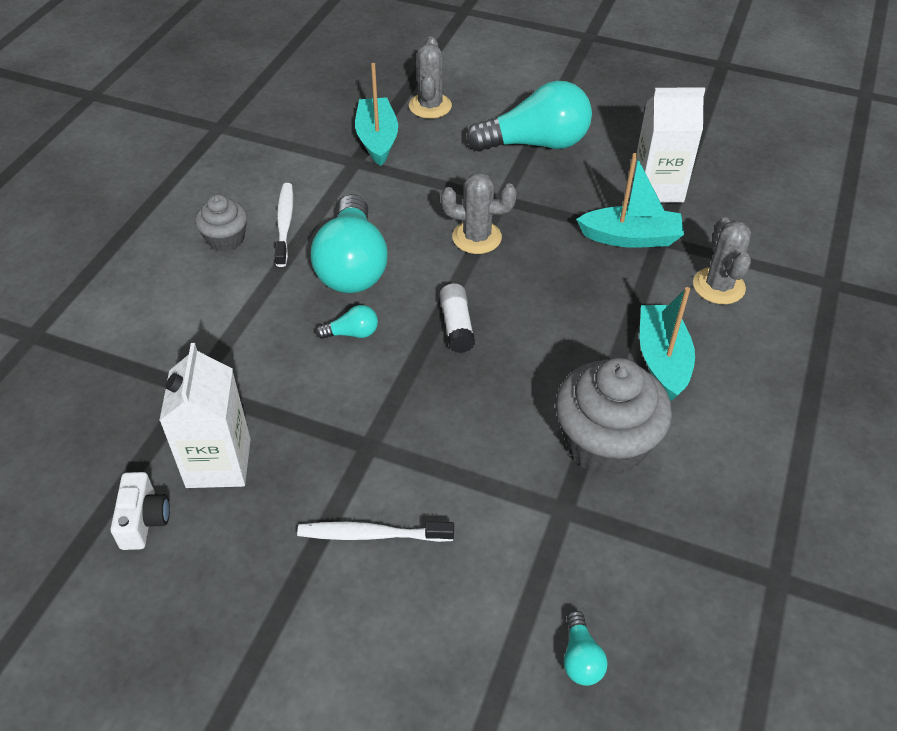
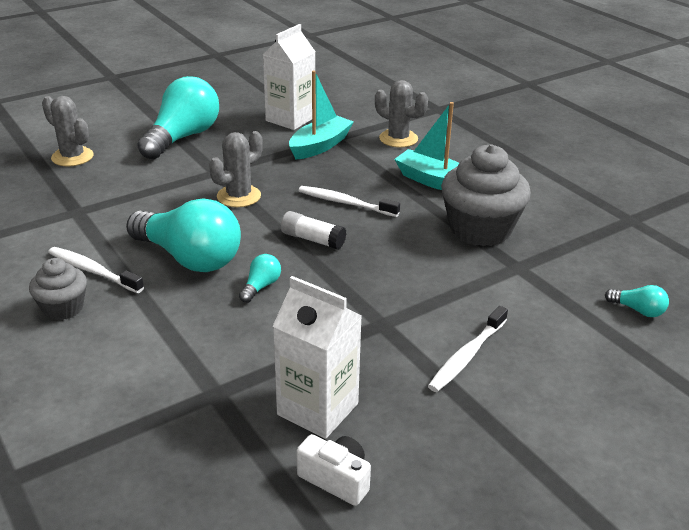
camera: 55 degrees left, 15 degrees down
(377, 139) = (69, 192): turquoise boat -> none
(543, 314) = (345, 203): none -> white toothbrush

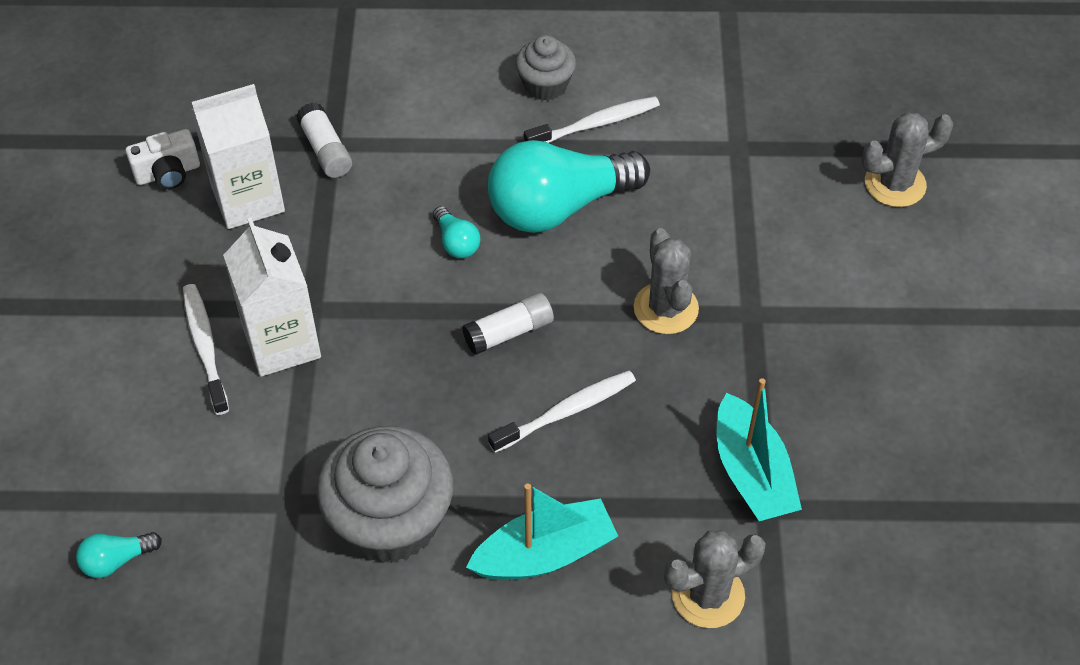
camera: 125 degrees right, 20 degrees up
(182, 137) = (886, 319): turquoise light bulb -> none
(225, 392) = (325, 150): none -> white glue stick
(290, 119) = (873, 484): white carton -> white carton (282, 343)

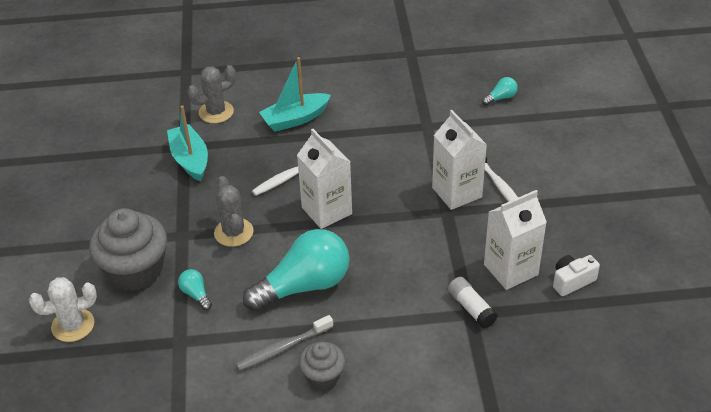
camera: 175 degrees right, 10 degrees down
(390, 521) = (373, 123): grey cupcake -> grey cupcake (135, 270)
(456, 242) = (367, 257): turquoise light bulb -> turquoise light bulb (196, 294)
(509, 332) = (326, 211): white glue stick -> white carton
(595, 124) = (283, 348): white toothbrush -> grey toothbrush
(895, 184) = (73, 325): grey cactus -> white cactus

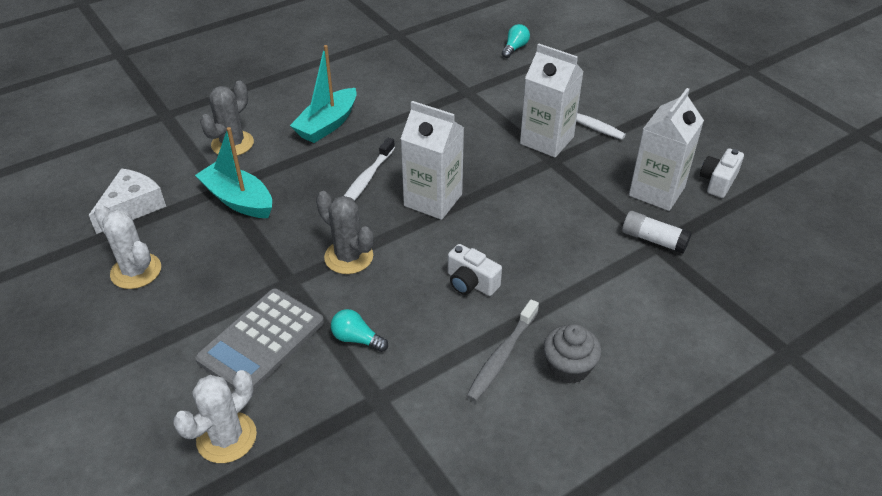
camera: 30 degrees left, 0 degrees up
(91, 189) = (136, 271): none -> white cactus
(118, 139) = (132, 207): none -> white cheese
(135, 270) = (261, 341): grey cupcake -> grey calculator
(304, 286) = (471, 283): turquoise light bulb -> white camera

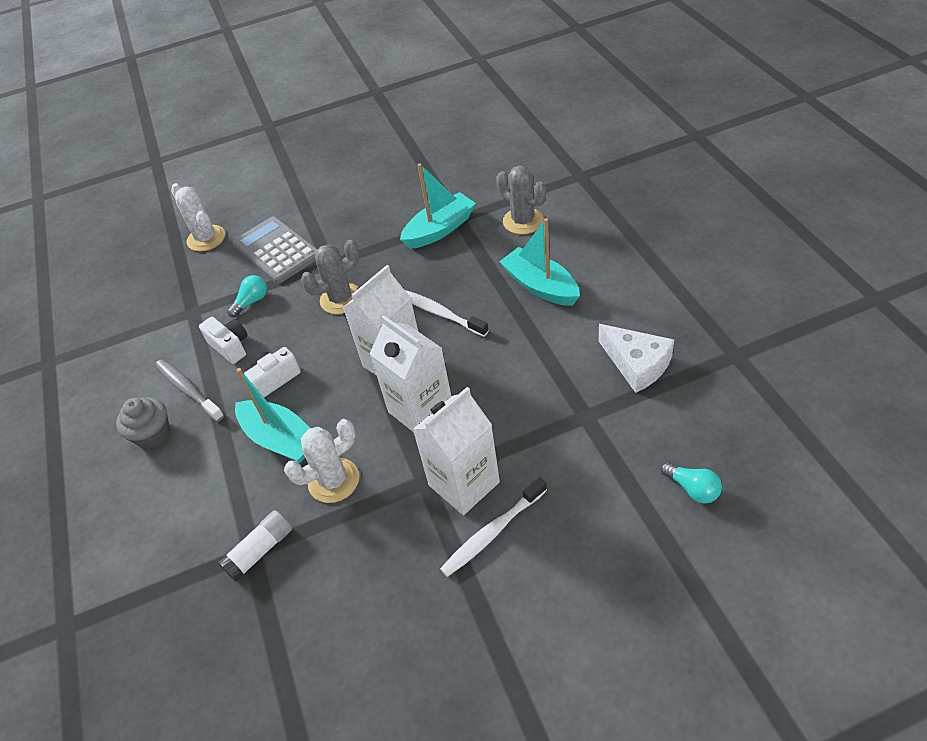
camera: 110 degrees right, 5 degrees up
(132, 207) = (451, 172): white cheese -> white cheese (637, 364)
(136, 271) = (376, 183): white cactus -> white cactus (333, 480)
(541, 257) = (280, 439): none -> turquoise boat
(657, 191) = (333, 582): white carton -> white carton (420, 410)
(718, 182) = (324, 668): white camera -> white camera (230, 346)

